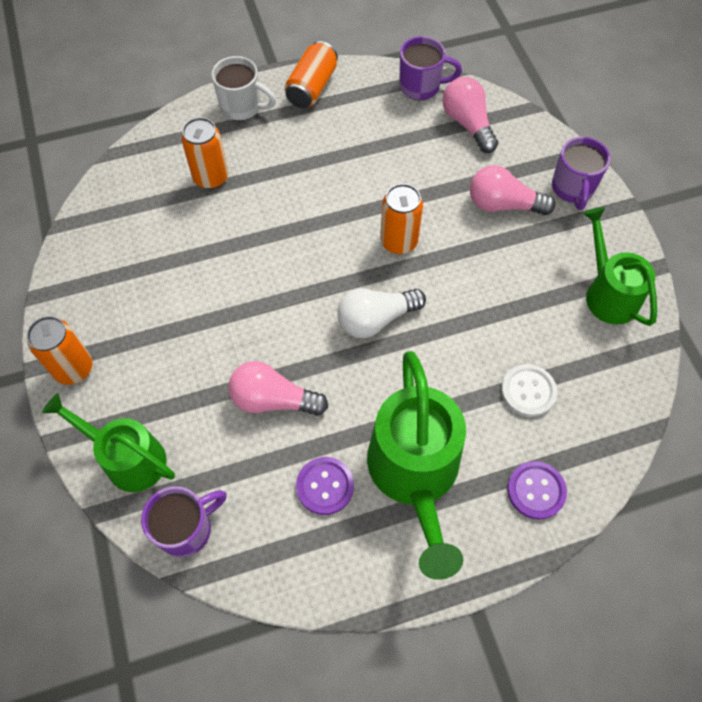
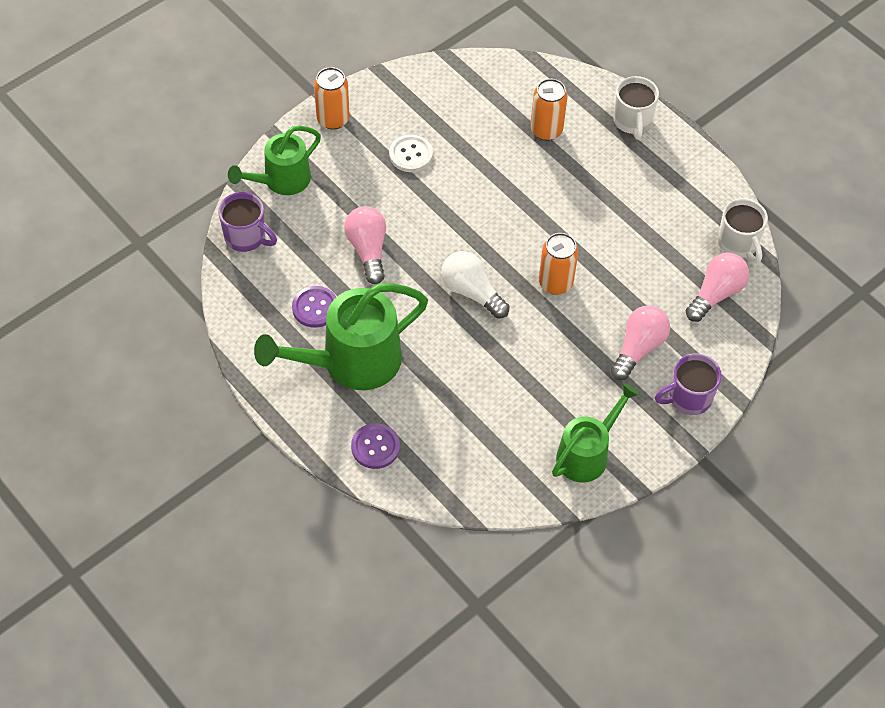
camera: 65 degrees right, 5 degrees down
(127, 458) = (281, 181): green watering can -> green watering can turned 135 degrees counterclockwise
(312, 87) = (685, 162): orange can -> none
(421, 87) = (738, 244): purple mug -> white mug
(503, 204) = (638, 348): pink light bulb -> pink light bulb turned 45 degrees clockwise
(528, 391) = (459, 418): white button -> white button (410, 154)

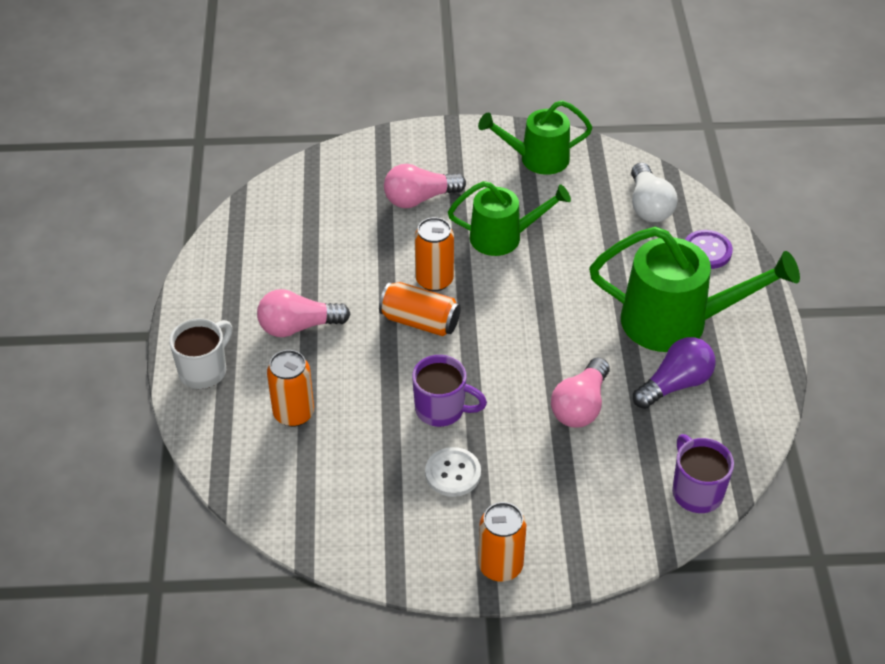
camera: 140 degrees left, 10 degrees down
(281, 181) = (614, 530): green watering can -> green watering can (504, 237)
(315, 308) = (675, 384): purple button -> purple light bulb
(471, 292) = (516, 315): white light bulb -> white light bulb (649, 206)
(533, 244) = (420, 321): none -> orange can
(688, 398) = (420, 149): purple mug -> purple mug (441, 409)
(716, 294) = (312, 199): pink light bulb -> pink light bulb (298, 326)
(738, 244) = (247, 221): white mug -> none

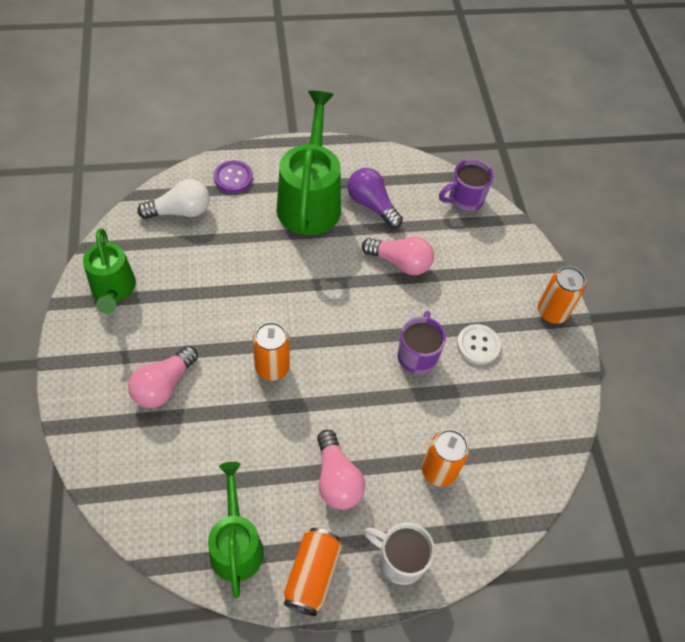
camera: 100 degrees left, 10 degrees up
(419, 199) = (163, 385): pink light bulb -> pink light bulb turned 60 degrees clockwise
(420, 321) = (322, 376): orange can -> orange can (312, 575)
(504, 237) = (217, 315): green watering can -> green watering can (236, 544)

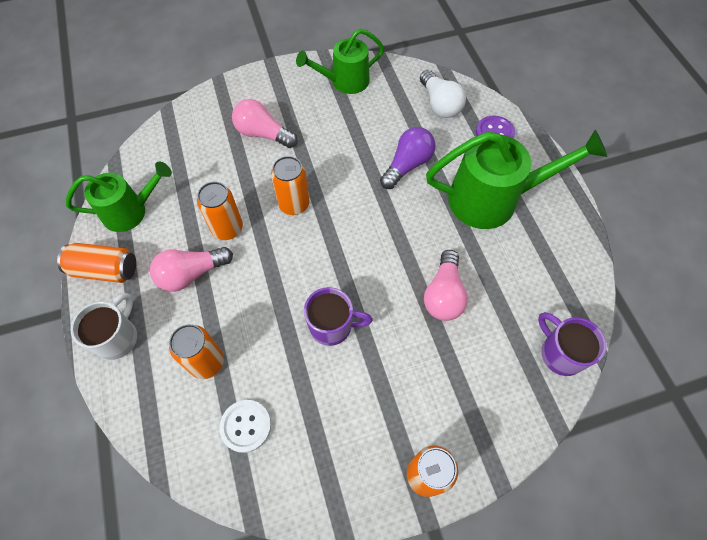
camera: 85 degrees right, 5 degrees up
(287, 437) = (227, 229): none -> orange can
(372, 205) = (510, 256): purple light bulb -> purple light bulb (407, 165)
(478, 345) = (359, 388): white button -> white button (246, 426)

